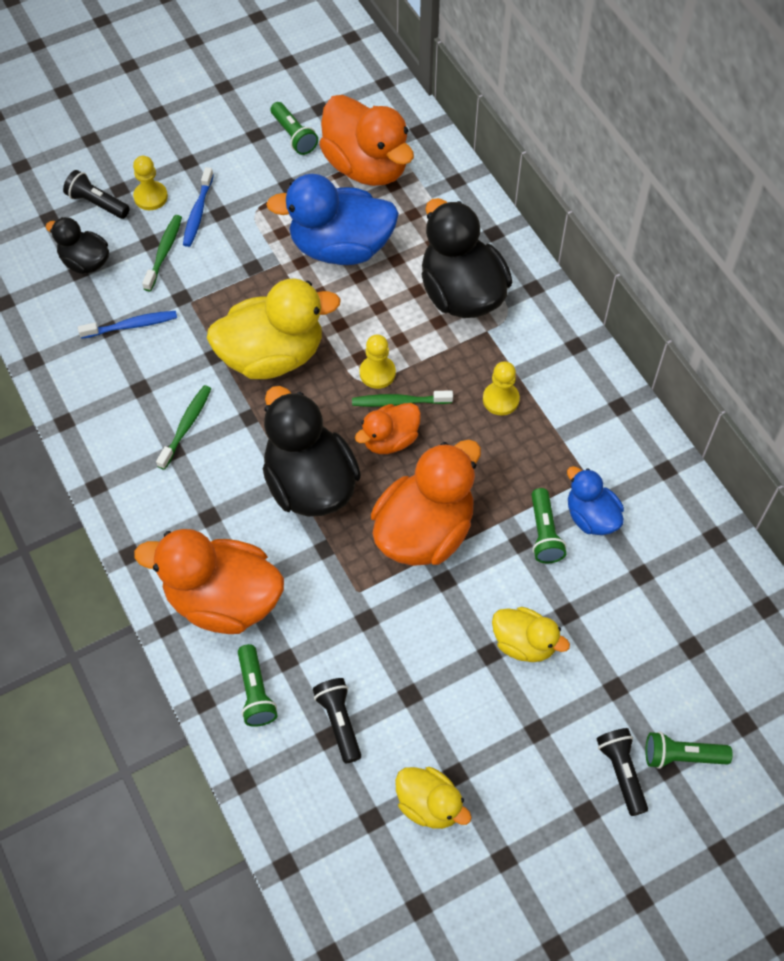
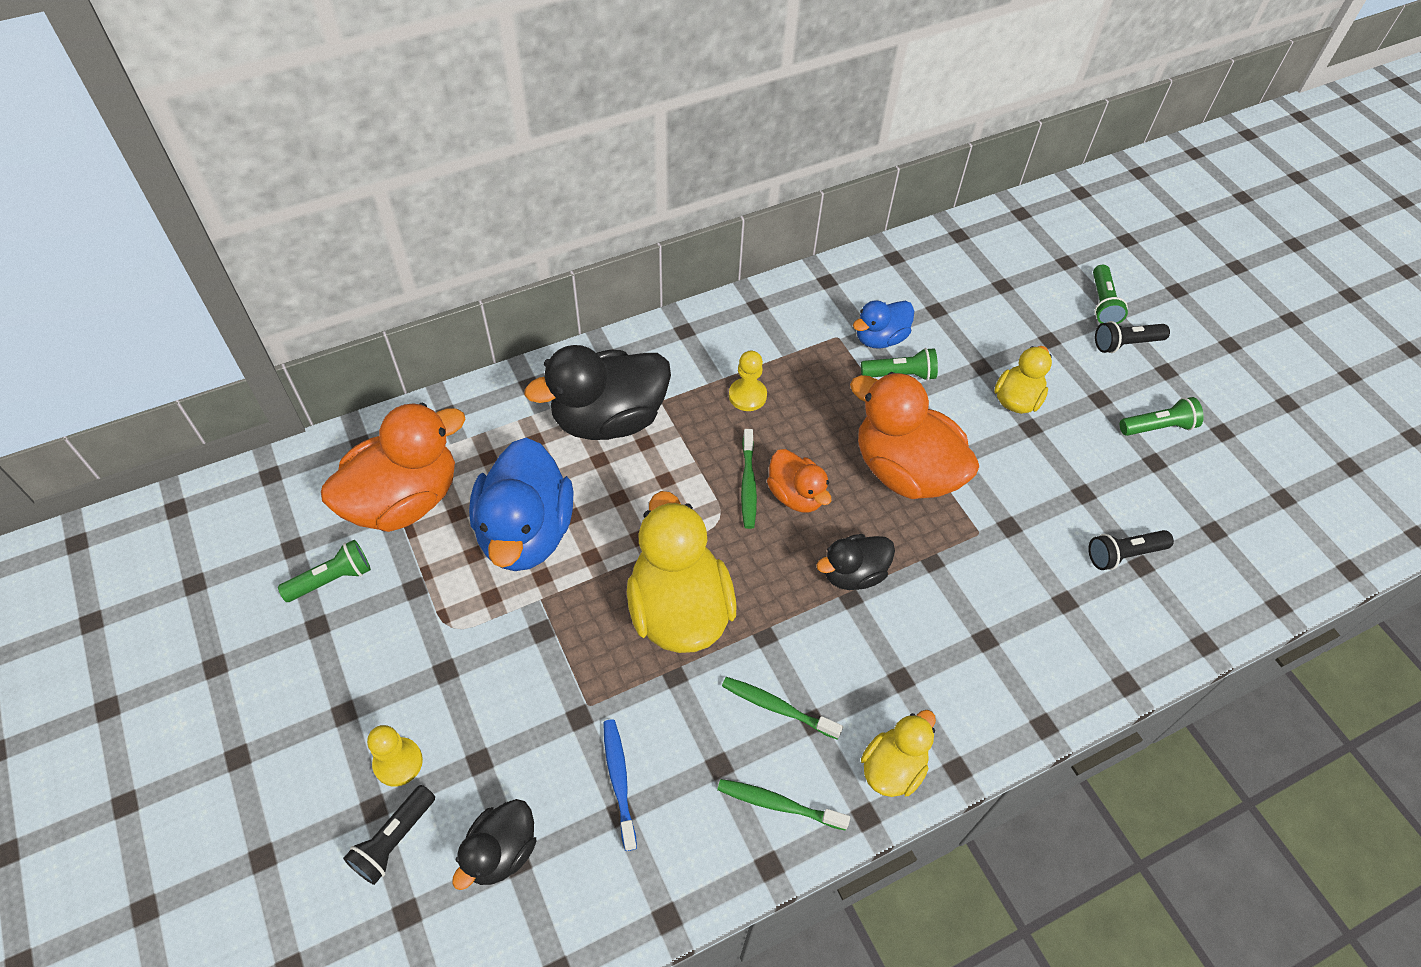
camera: 90 degrees left, 5 degrees down
(164, 252) = (500, 741): green toothbrush -> green toothbrush (778, 804)
(198, 213) = (439, 698): blue toothbrush -> none
(223, 600) = (1005, 664): orange duck -> none
(255, 692) = (1107, 631): green flashlight -> green flashlight (1158, 427)
(310, 483) = (853, 574): black duck -> black duck, size x0.55
(377, 373) = (709, 503): yellow pawn -> none
(429, 805) = (1188, 484): yellow duck -> yellow duck (892, 768)

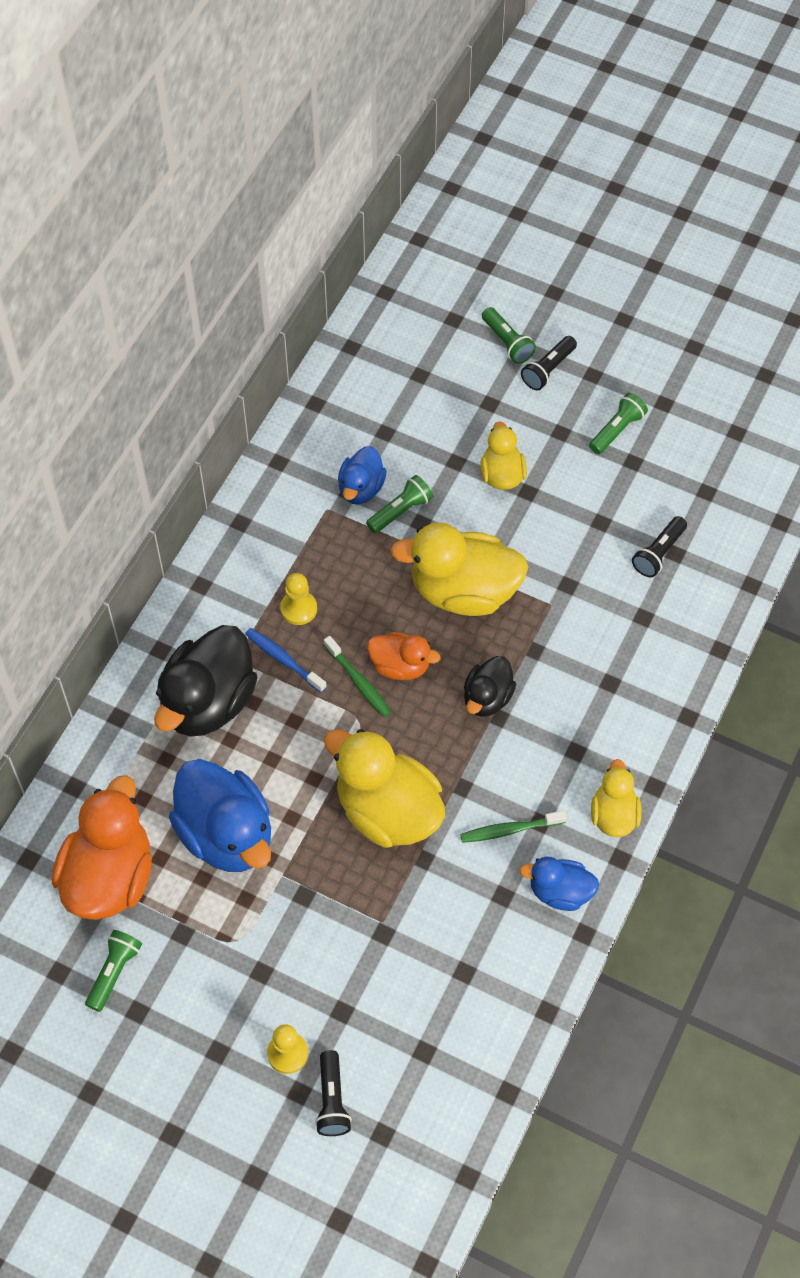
camera: 35 degrees left, 5 degrees up
(501, 852) = (409, 1053): black duck -> none
(619, 780) = (446, 954): blue toothbrush -> blue toothbrush (283, 659)
(778, 804) = (560, 892): green toothbrush -> blue duck
(905, 471) = (463, 591): orange duck -> yellow duck

